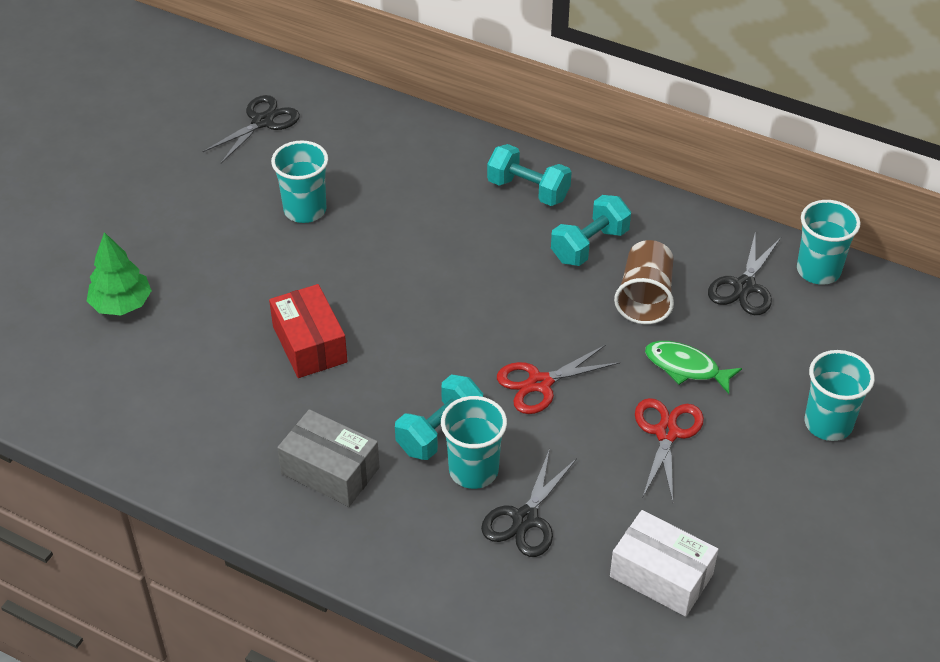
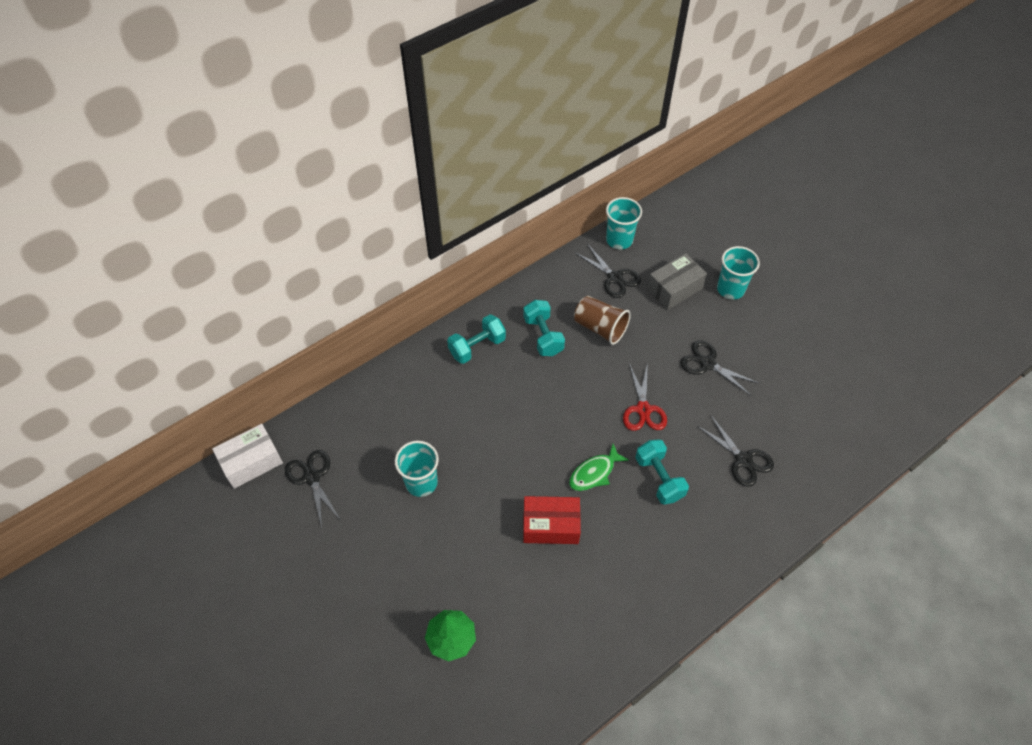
camera: 65 degrees left, 10 degrees up
(330, 471) = (665, 553): grey box -> grey box (674, 289)
(473, 470) = (696, 472): turquoise cup -> none
(661, 575) = (805, 411): white box -> white box (251, 462)
(666, 433) = (707, 364): red scissors -> black scissors
(686, 367) = (663, 333): green fish -> green fish (594, 473)

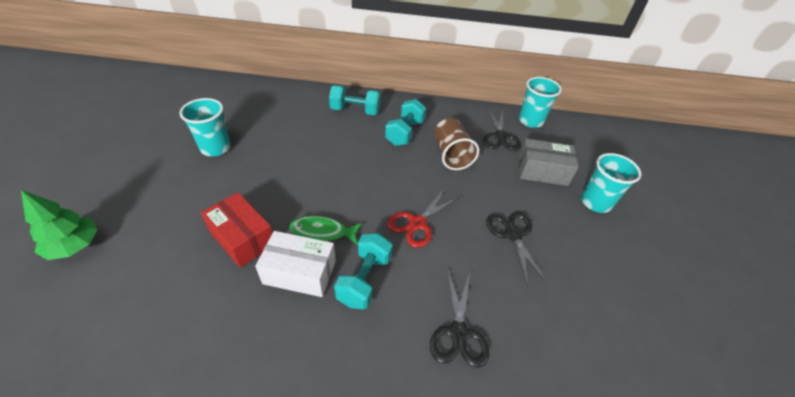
camera: 40 degrees right, 10 degrees down
(251, 462) = (163, 77): white box -> white box (300, 272)
(312, 477) = (173, 103): black scissors -> none

